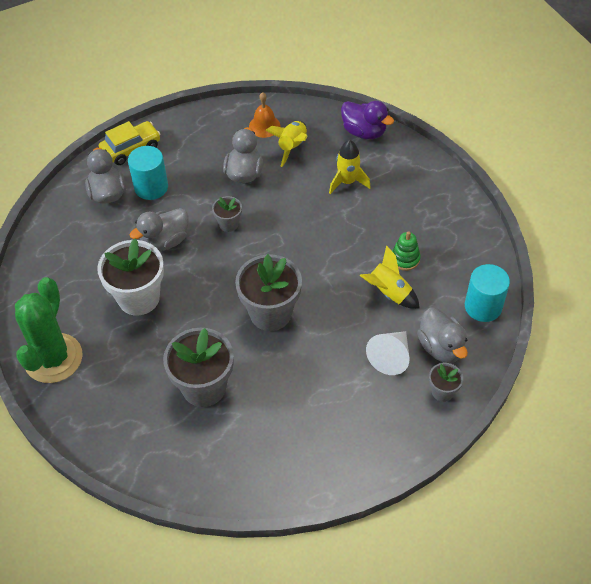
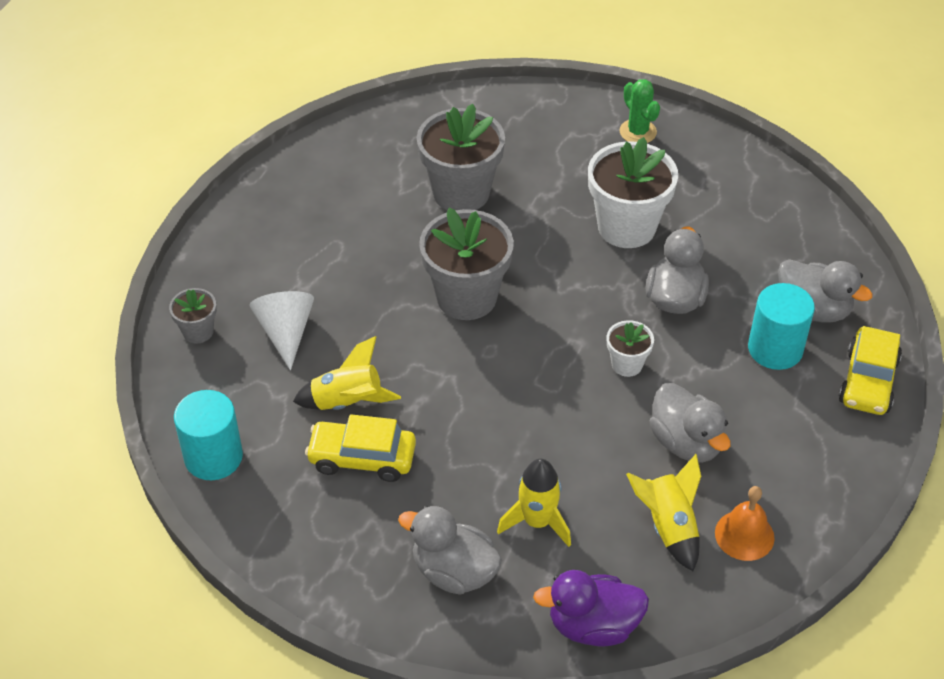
camera: 140 degrees right, 5 degrees down
(53, 358) = (638, 132): green cactus -> green cactus, size x0.51
(228, 224) = (627, 364): grey flower pot -> white flower pot
(405, 259) = (362, 458): green stacking toy -> yellow car
(441, 347) = (234, 377): grey duck -> grey duck (454, 572)

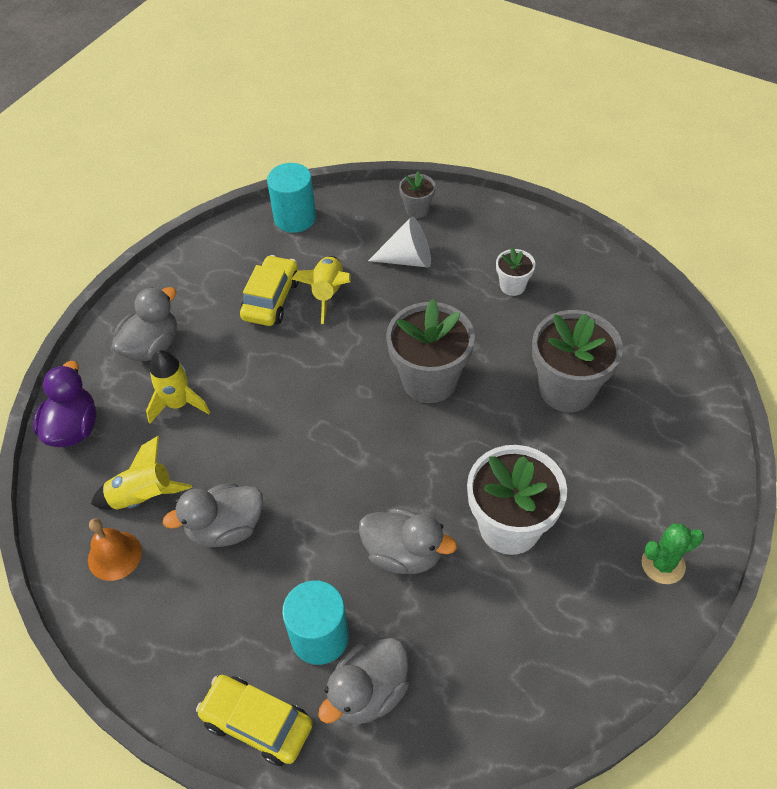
camera: 100 degrees right, 5 degrees up
(627, 364) = (327, 495): white flower pot -> white flower pot (512, 286)

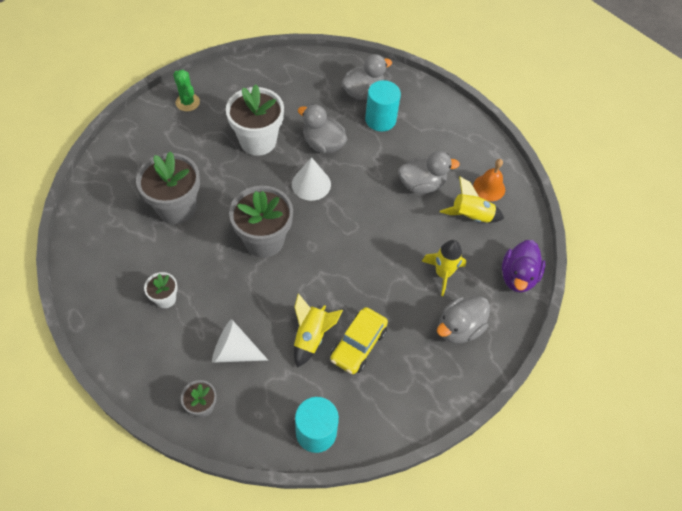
camera: 170 degrees left, 5 degrees up
(257, 723) = (419, 95): yellow car -> none
(397, 478) = (311, 184): none -> white cone
(663, 564) = (187, 102): green cactus -> green cactus turned 60 degrees clockwise

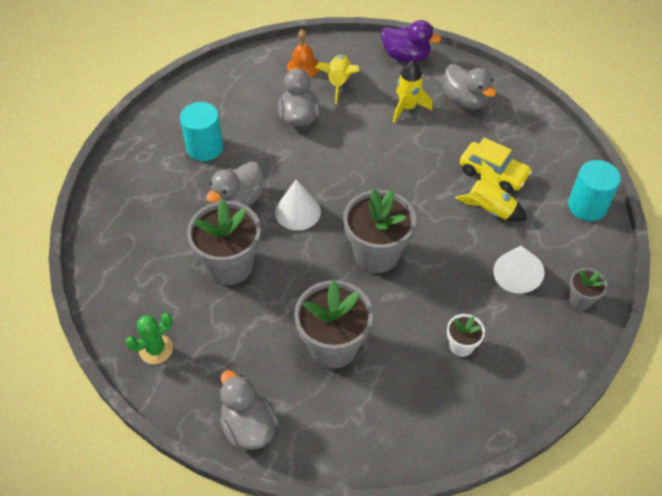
camera: 85 degrees left, 5 degrees down
(258, 141) = (230, 265): white flower pot -> grey flower pot
(363, 92) = (160, 162): grey duck -> grey duck (248, 426)

